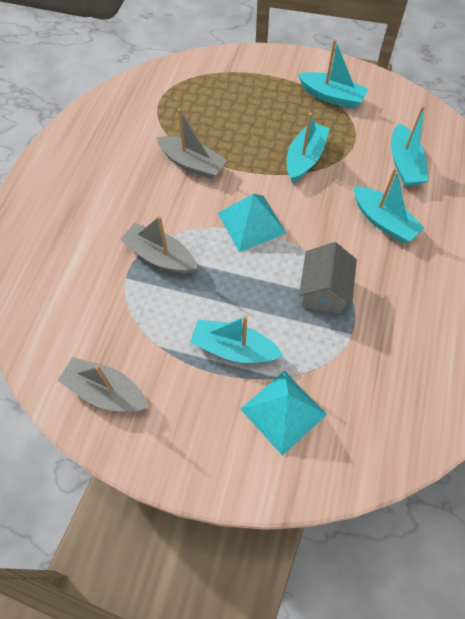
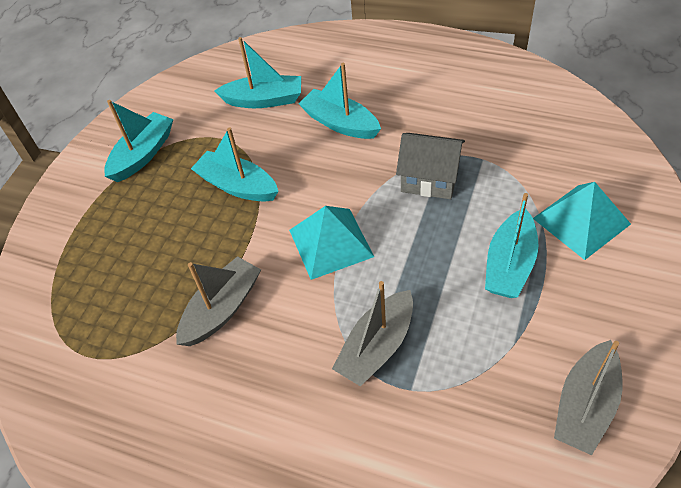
camera: 80 degrees left, 10 degrees down
(383, 221) = (340, 123): turquoise boat -> turquoise boat turned 105 degrees counterclockwise

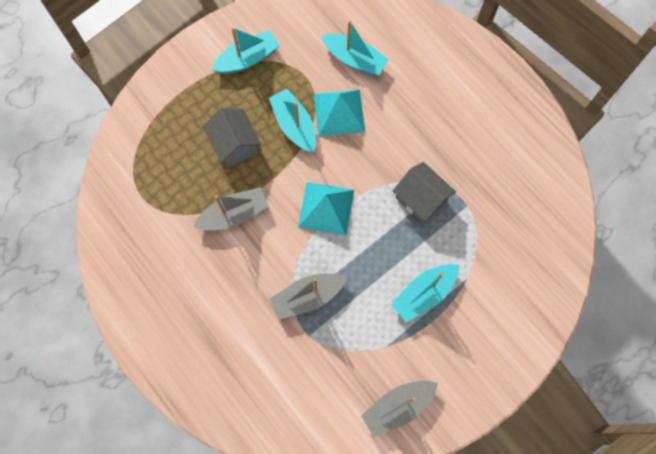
camera: 25 degrees right, 20 degrees up
(178, 239) = (235, 145): none -> grey house
(340, 123) = (393, 114): turquoise boat -> none
(581, 221) = (492, 293): turquoise pyramid -> turquoise pyramid (339, 113)

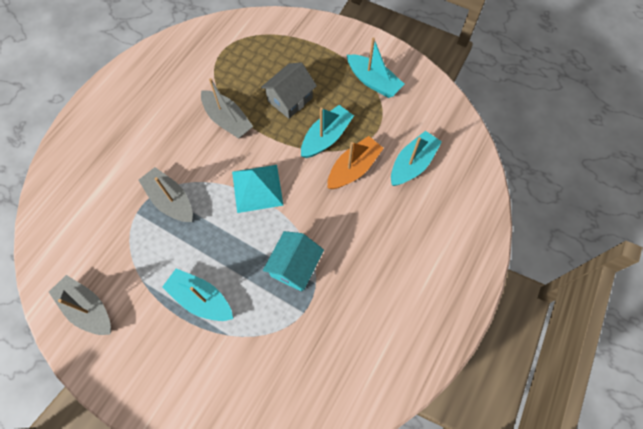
camera: 70 degrees right, 5 degrees down
(339, 113) = (353, 168): turquoise pyramid -> orange boat
(354, 60) = (412, 164): turquoise boat -> turquoise boat turned 150 degrees counterclockwise
(421, 199) = (295, 267): grey house -> turquoise house

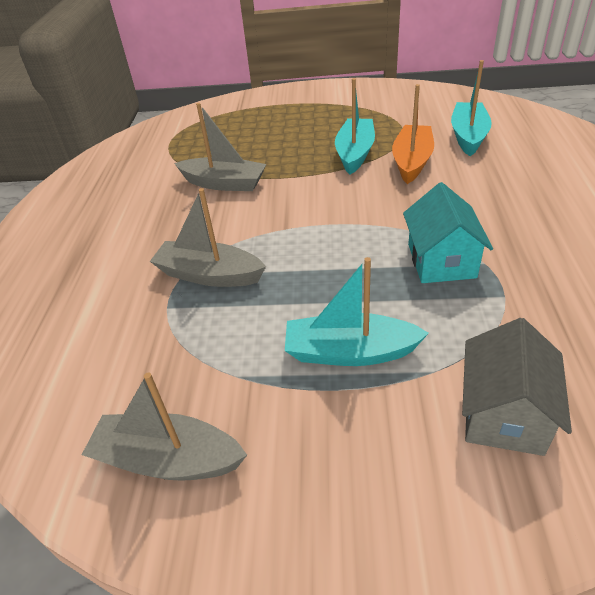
camera: 25 degrees left, 25 degrees down
(257, 188) = (317, 218): turquoise pyramid -> none
(290, 99) = (284, 145): grey house -> grey house (503, 414)
(373, 81) = (360, 105): turquoise boat -> none

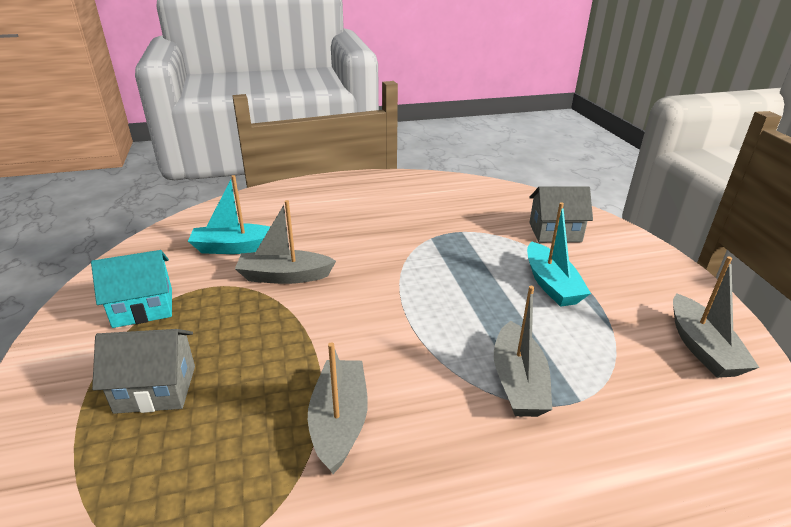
camera: 110 degrees left, 10 degrees down
(291, 121) = (156, 389): none -> grey house
(355, 153) = (263, 315): turquoise boat -> none
(412, 161) = (284, 276): orange boat -> grey boat
(441, 261) = (435, 254): turquoise house -> turquoise house (143, 308)

